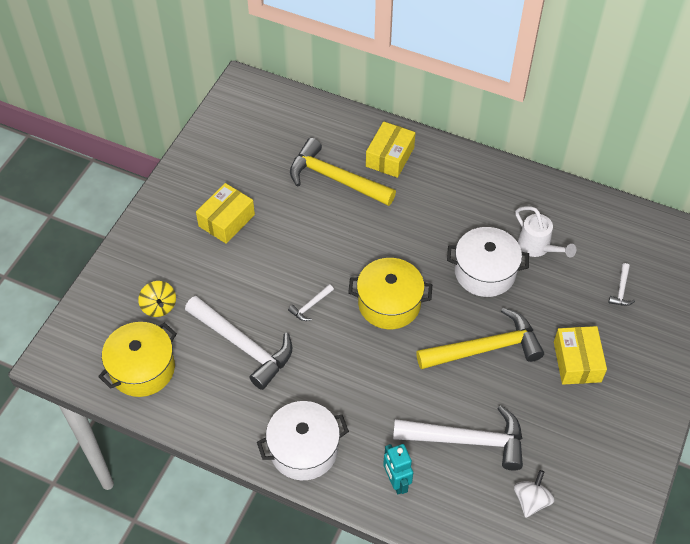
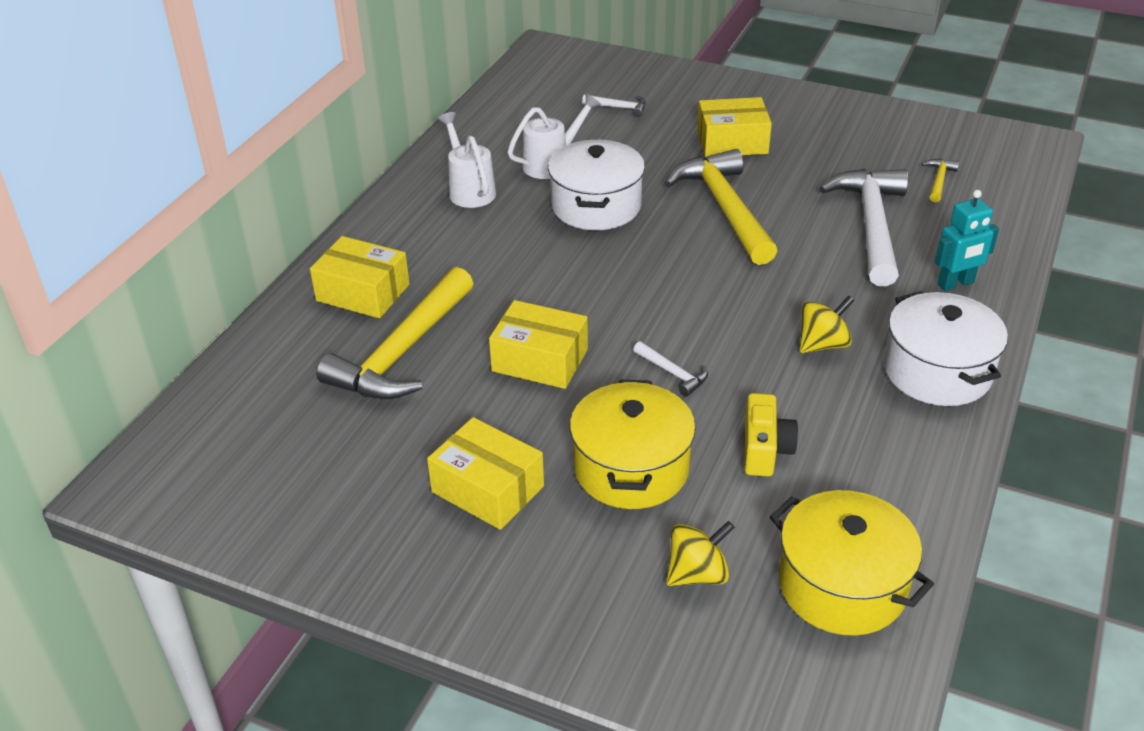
camera: 90 degrees left, 15 degrees down
(243, 345) = (765, 450): white hammer -> yellow camera
(325, 241) = (540, 360): none -> yellow box
(333, 388) = (822, 344): none -> yellow spinning top
(389, 303) = (660, 291): yellow pot -> yellow pot (631, 468)
(501, 202) = (469, 190): none -> white watering can
(531, 500) = (939, 181): white spinning top -> yellow hammer

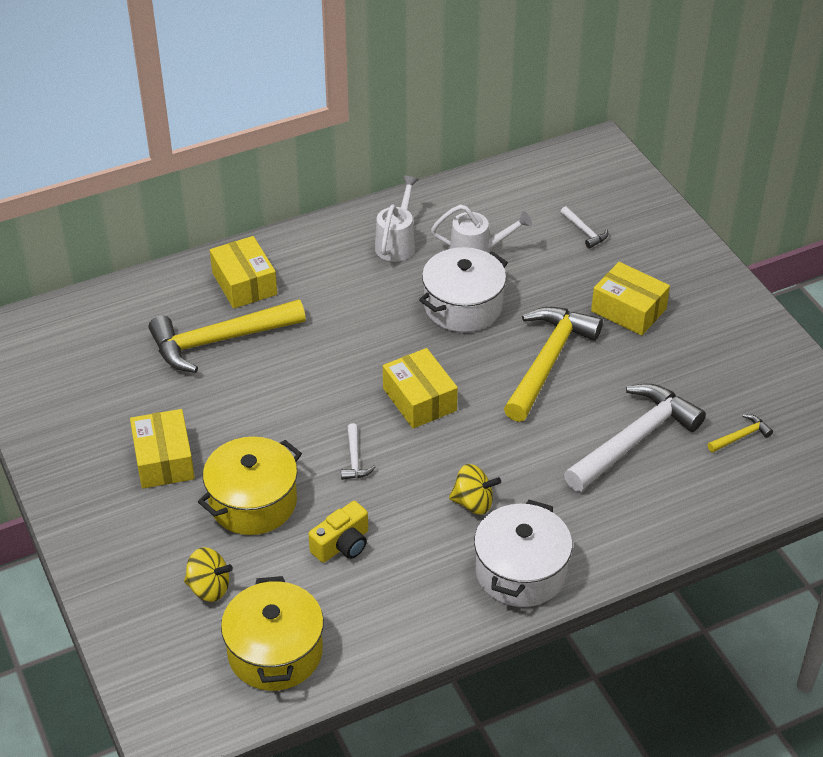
camera: 40 degrees right, 5 degrees up
(540, 360) = (289, 397): yellow box -> yellow box (419, 399)
(956, 284) = (628, 521): turquoise robot -> none

